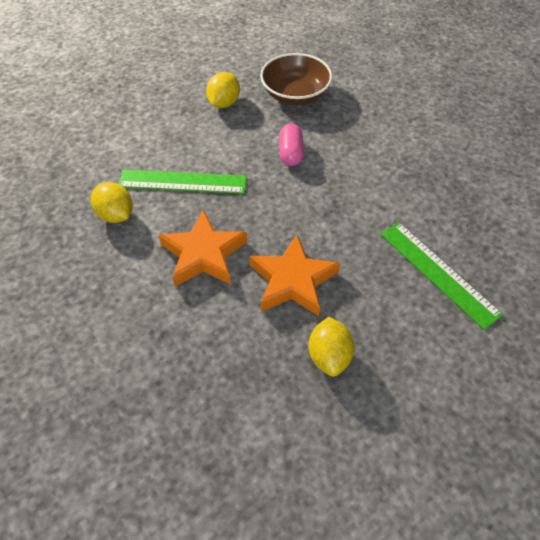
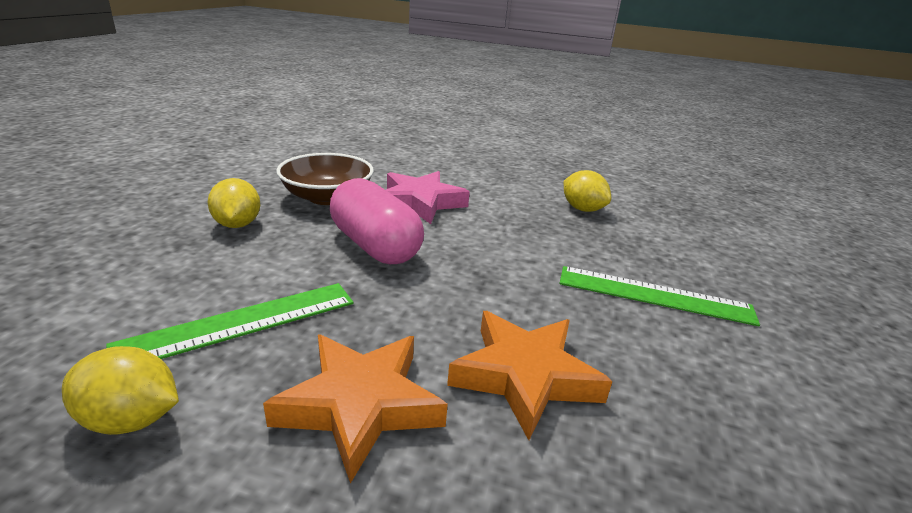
camera: 40 degrees left, 25 degrees down
(290, 153) = (375, 246): pink capsule -> pink capsule, size x1.76
(329, 356) = (680, 448): yellow lemon -> yellow lemon (582, 209)
(356, 122) = (420, 202): none -> pink star

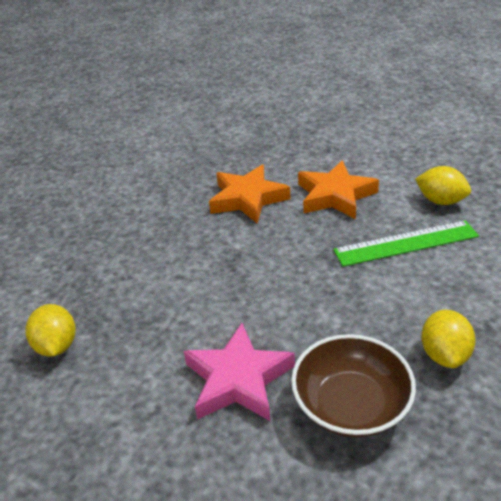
camera: 155 degrees left, 10 degrees up
(375, 246) = (307, 307): pink capsule -> none
(654, 295) = (119, 235): green ruler -> none

